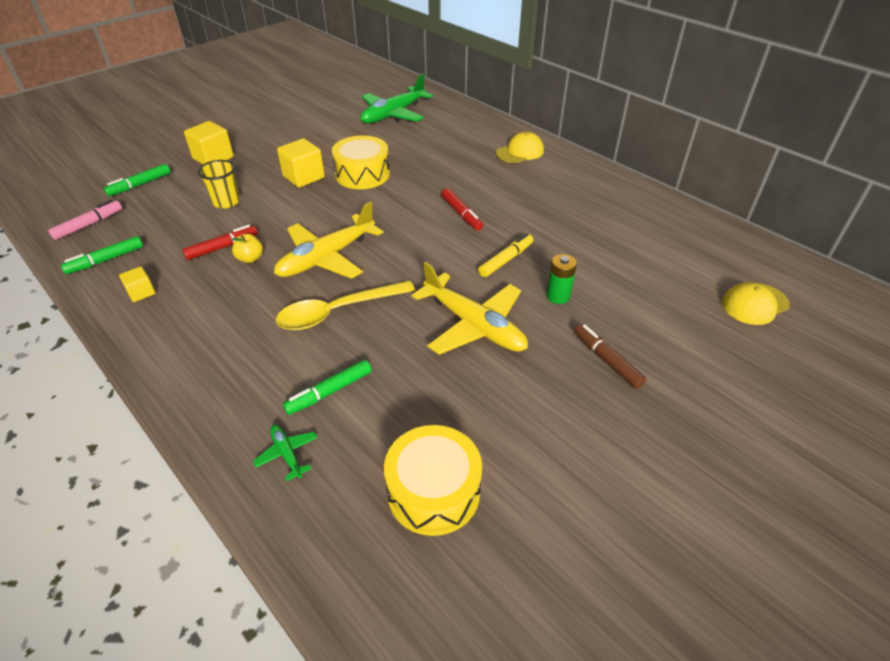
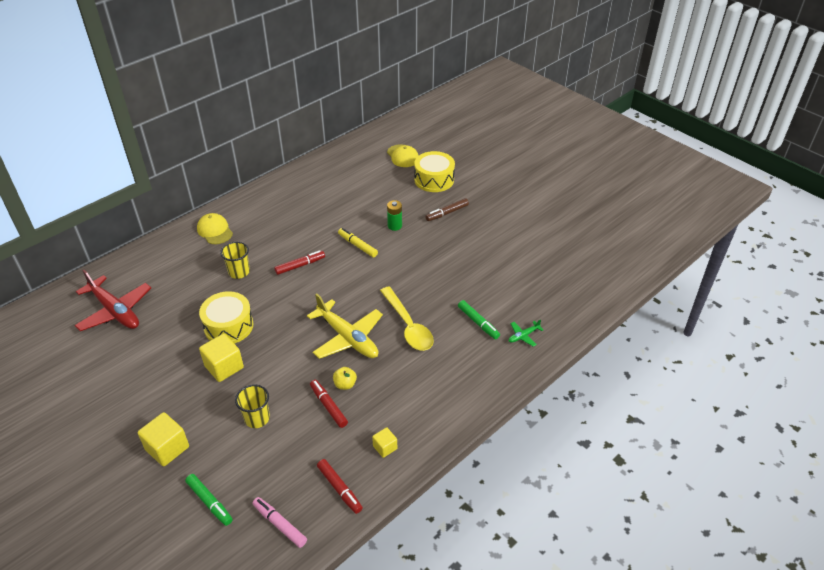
camera: 90 degrees left, 0 degrees up
(105, 260) = (339, 489): green marker -> red marker
(393, 114) = (115, 311): green plane -> red plane
(433, 491) = (537, 278): yellow drum -> yellow drum (434, 179)
(449, 173) = (239, 272): none -> yellow cup
(474, 325) = (420, 262): yellow plane -> none

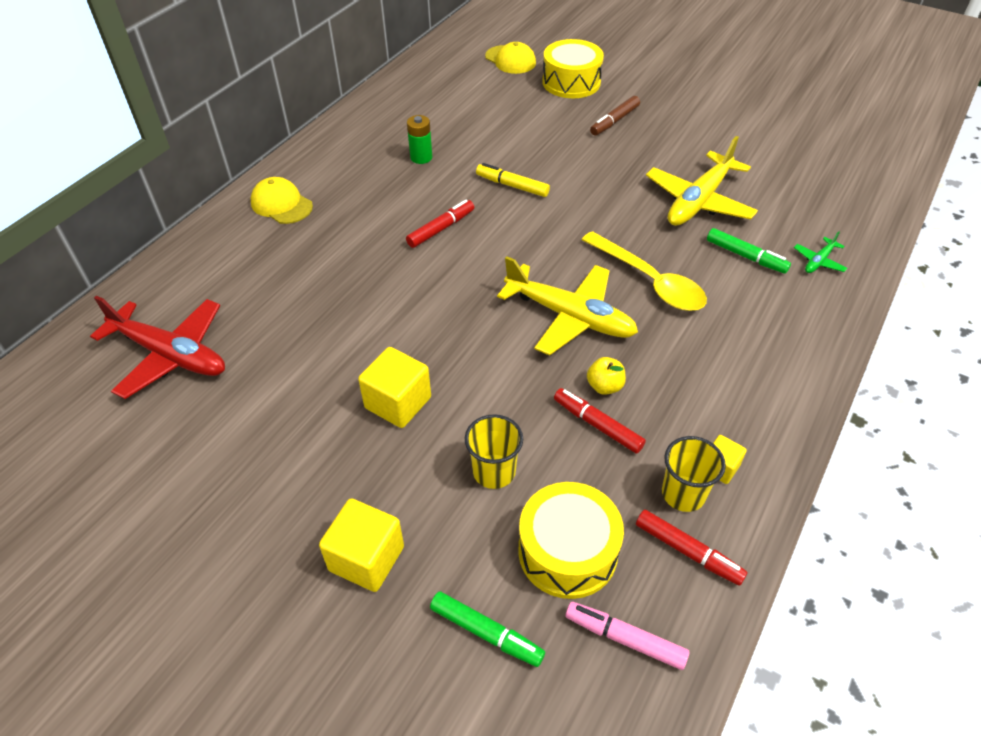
camera: 15 degrees left, 5 degrees up
(228, 326) = (374, 338): yellow drum -> yellow drum (567, 551)
(239, 272) = (350, 256): yellow cup -> yellow cup (683, 493)
(394, 226) = (551, 150): green battery -> green battery (421, 157)
(470, 279) = (699, 201): none -> yellow plane

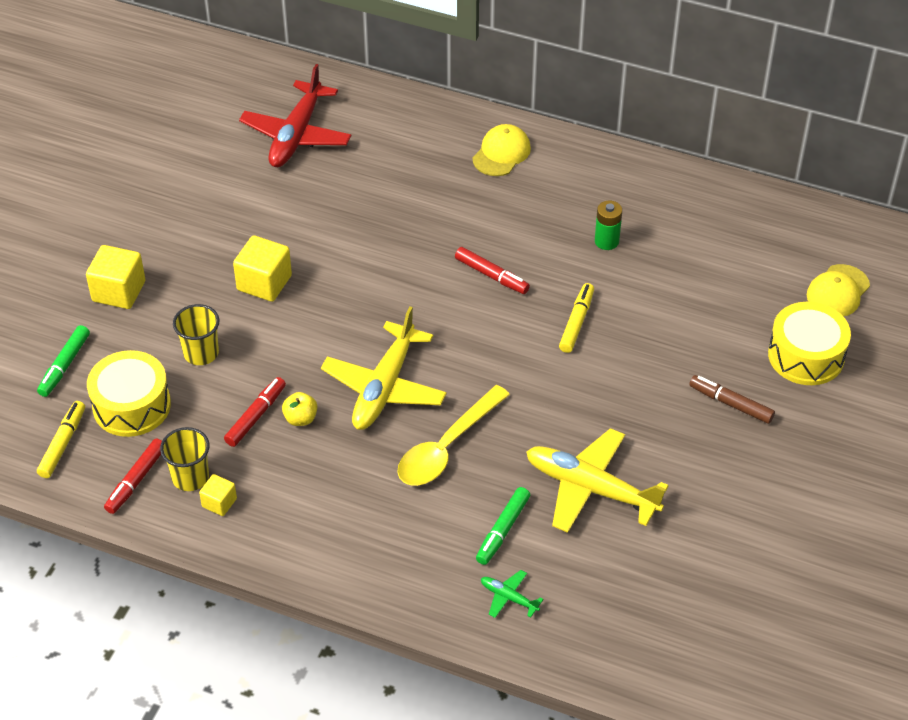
camera: 80 degrees right, 0 degrees up
(625, 639) = (62, 444): pink marker -> yellow marker

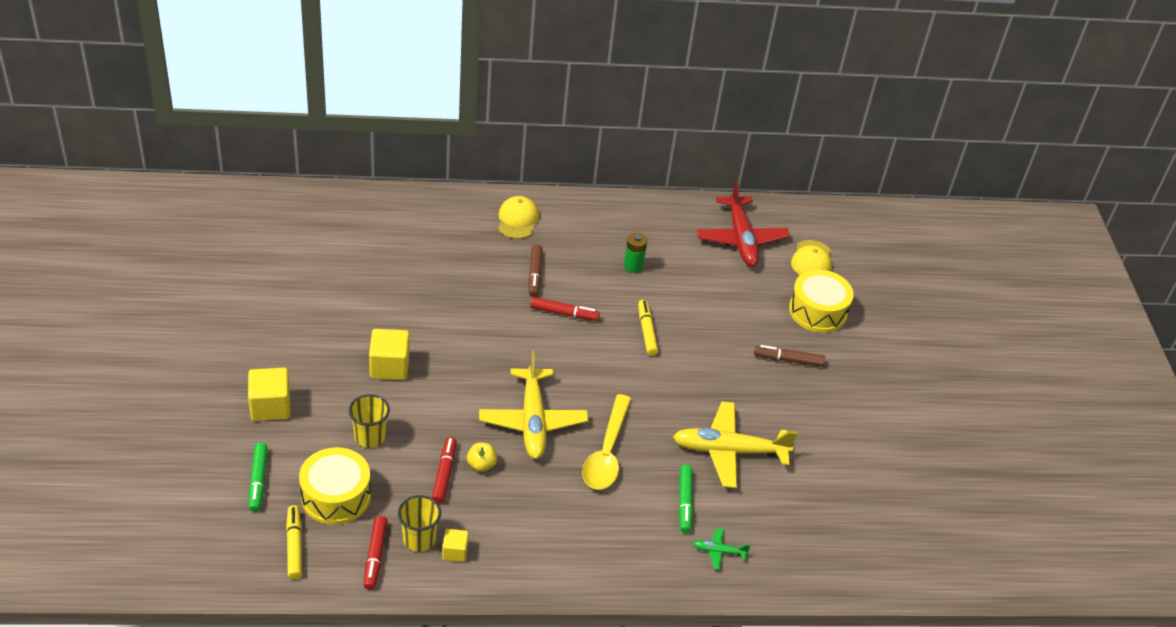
camera: 30 degrees left, 5 degrees down
(296, 135) = (348, 244): red plane -> red plane (741, 239)
(484, 222) = (535, 274): none -> brown marker

